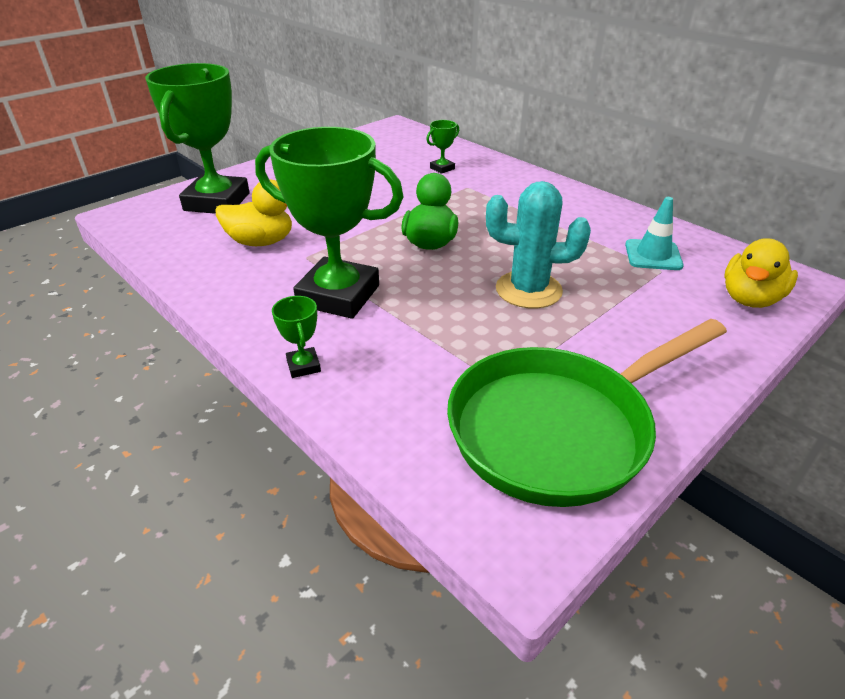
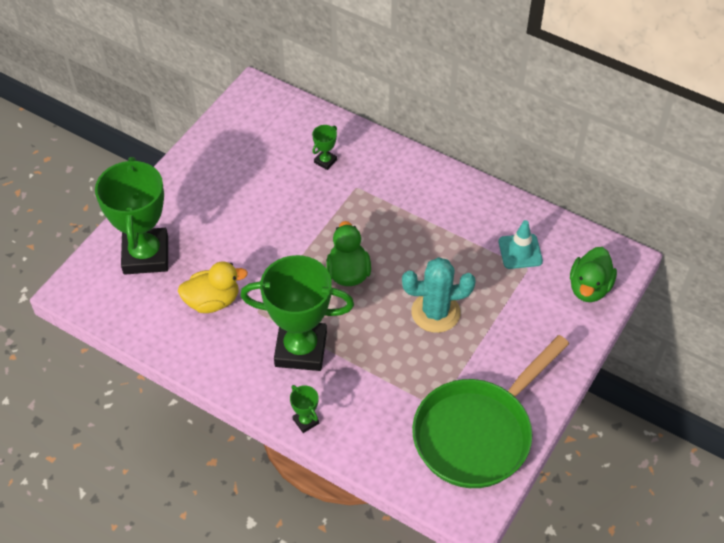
camera: 15 degrees left, 15 degrees up
(750, 299) = (589, 288): yellow duck -> green duck

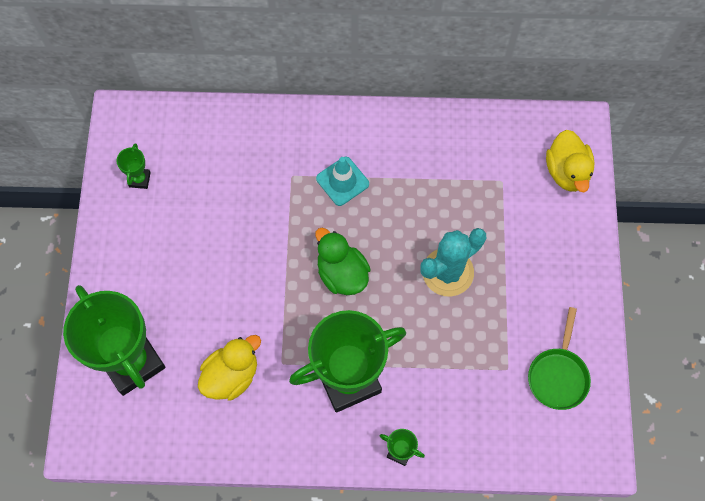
camera: 30 degrees left, 15 degrees up
(325, 161) = (243, 162): green trophy -> green trophy (140, 179)
(477, 433) = (558, 376): green pan -> green pan, size x0.51
(520, 251) = (485, 166): turquoise traffic cone -> turquoise traffic cone (342, 181)
(589, 288) = (567, 172): green duck -> yellow duck

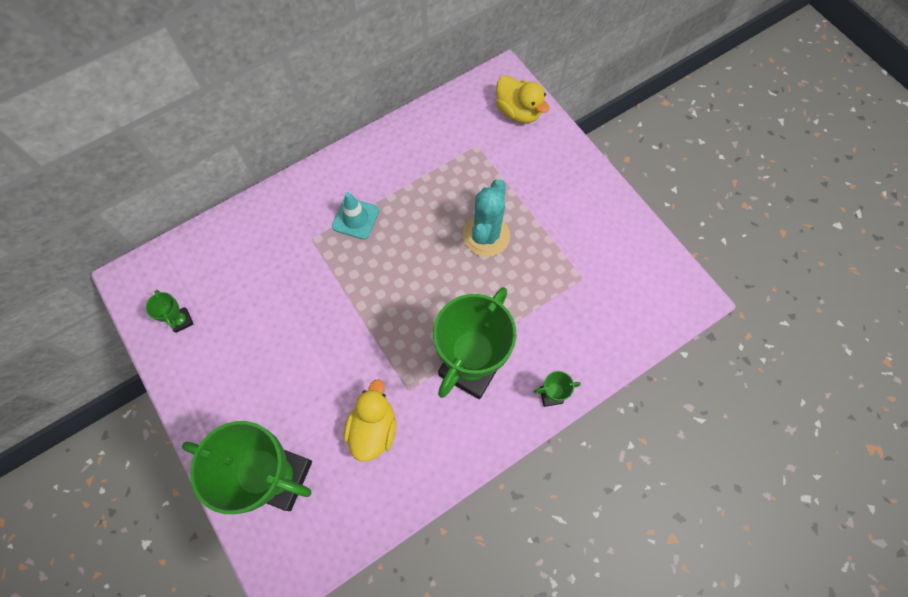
camera: 35 degrees left, 0 degrees up
(342, 274) = (406, 288): green duck -> none
(558, 376) = (621, 259): green pan -> none

